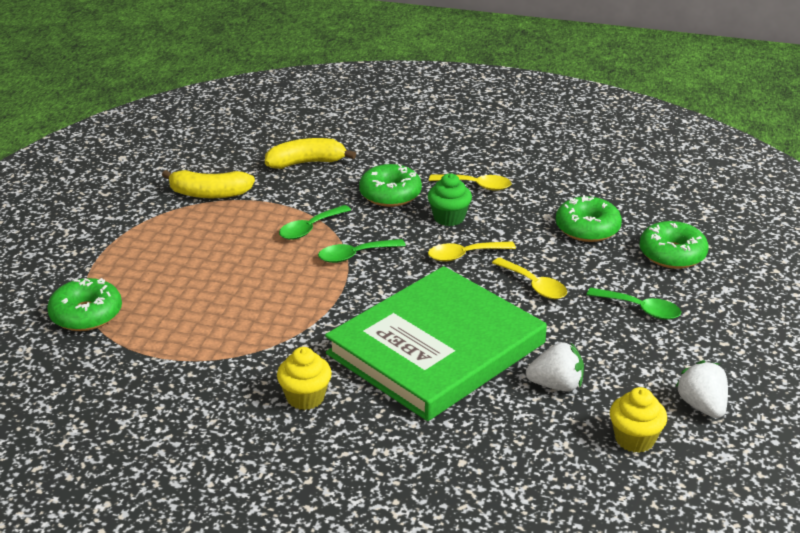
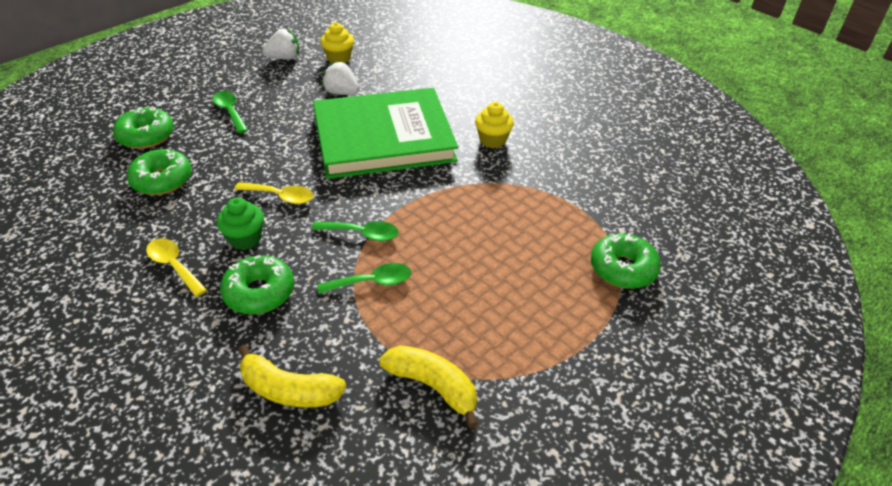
camera: 150 degrees left, 10 degrees up
(534, 285) = (267, 152): yellow spoon -> none
(702, 406) = (284, 58): white strawberry -> white strawberry turned 120 degrees counterclockwise

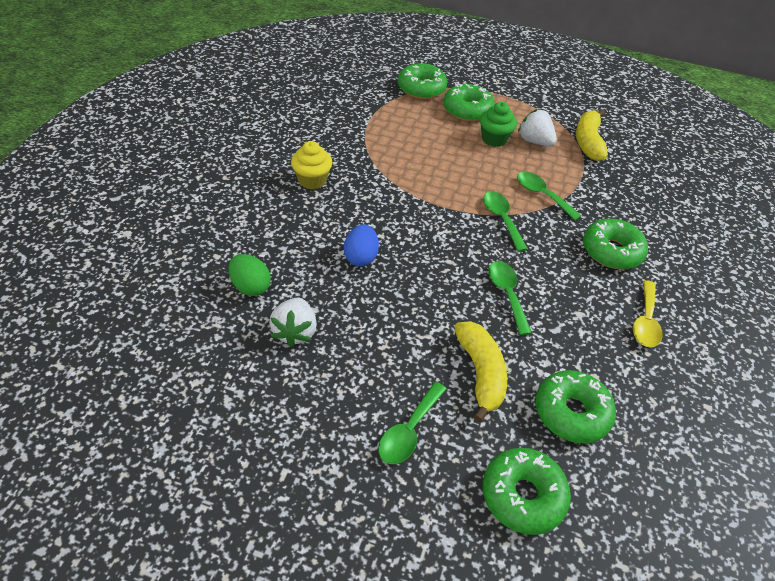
camera: 120 degrees left, 5 degrees up
(245, 239) = (575, 290): green cupcake -> green cupcake (494, 139)
(281, 196) = (507, 294): yellow spoon -> green spoon
(284, 58) = (236, 448): white strawberry -> white strawberry (534, 141)
(289, 390) = (656, 199): yellow banana -> yellow banana (480, 373)
(339, 58) = (206, 377): yellow cupcake -> none
(383, 137) = (361, 257): green book -> blue egg
(395, 86) = (251, 286): none -> green egg
(559, 292) = (467, 110): none -> green donut

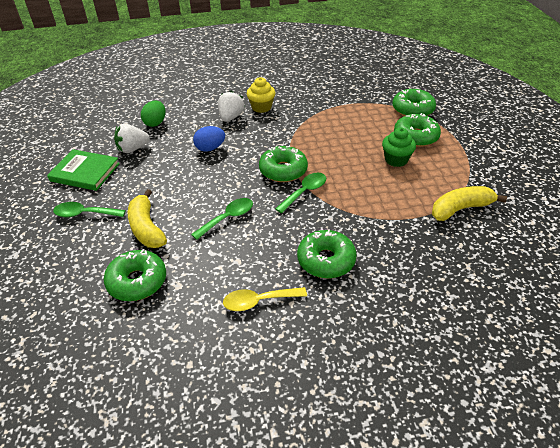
camera: 65 degrees right, 5 degrees down
(308, 404) = (85, 172): none -> green book
(480, 373) = (146, 228): yellow banana -> yellow banana turned 105 degrees clockwise
(523, 495) = (58, 276): green donut -> green donut (283, 170)
(534, 141) = (420, 180): white strawberry -> white strawberry (231, 117)
(542, 195) = (355, 203): green spoon -> none

